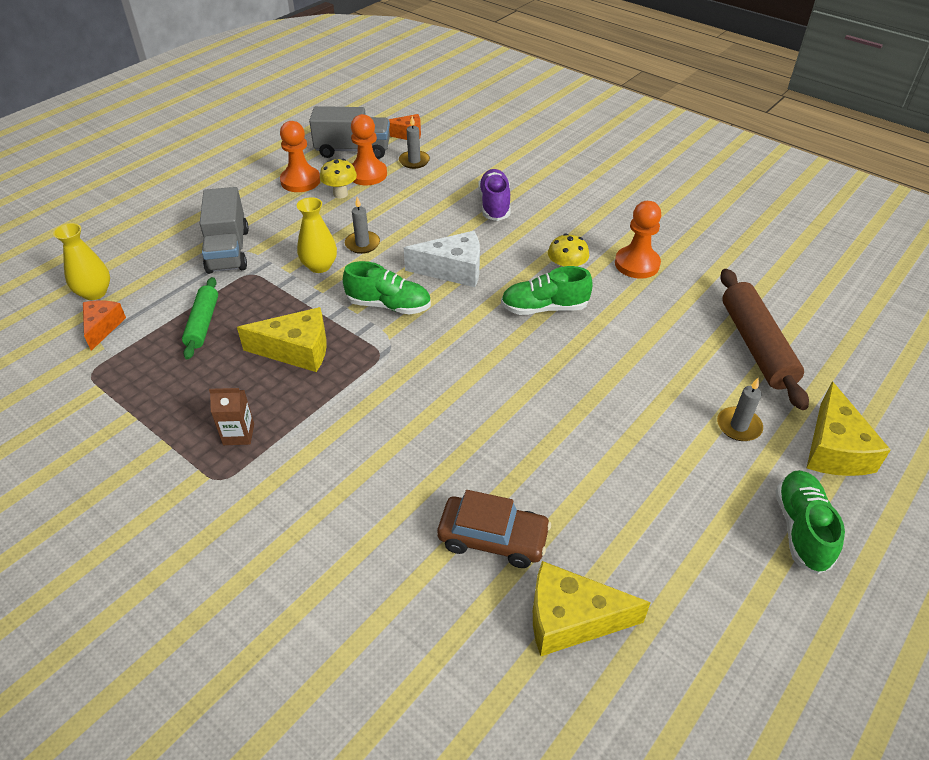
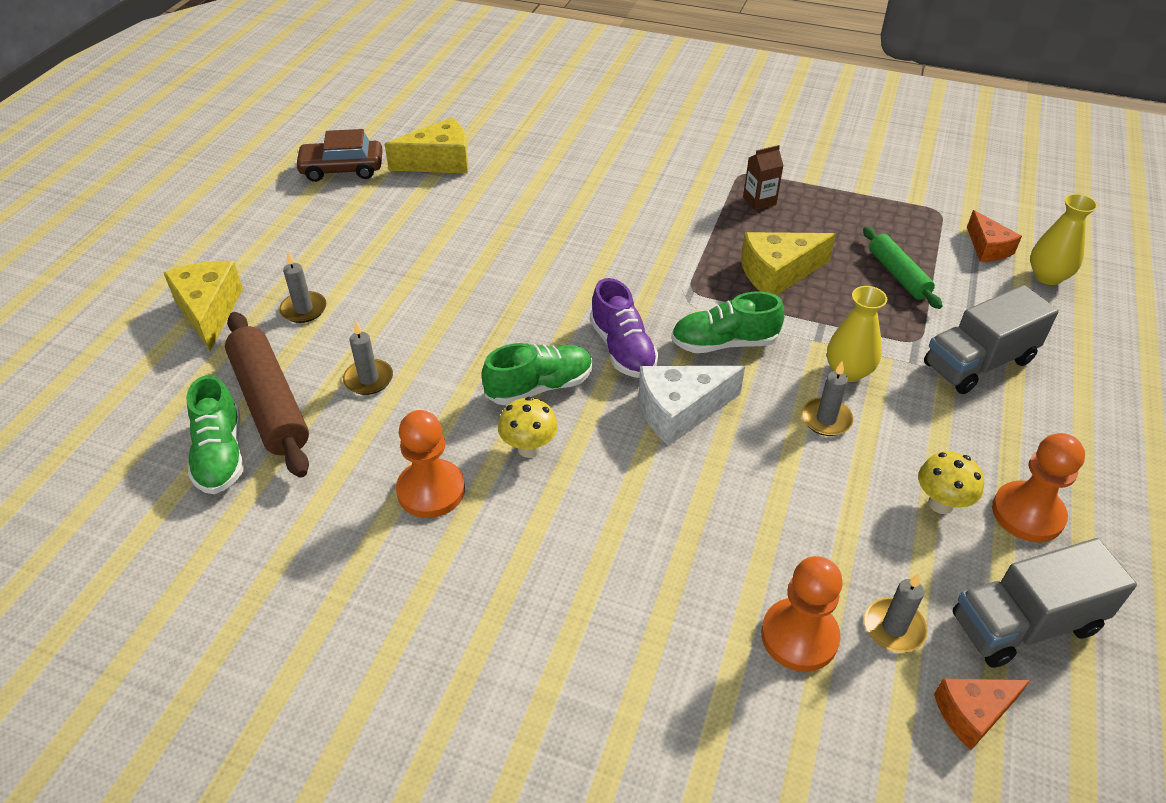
camera: 160 degrees right, 0 degrees up
(228, 250) = (978, 363): grey truck -> grey truck turned 90 degrees counterclockwise
(367, 174) = (941, 564): orange pawn -> orange pawn (799, 636)
(493, 538) = (510, 187): brown car -> brown car (342, 169)
(494, 205) = (689, 553): purple shoe -> purple shoe (622, 349)
(677, 345) = (368, 379): none -> grey candle
(801, 529) = (259, 244): green shoe -> green shoe (221, 455)

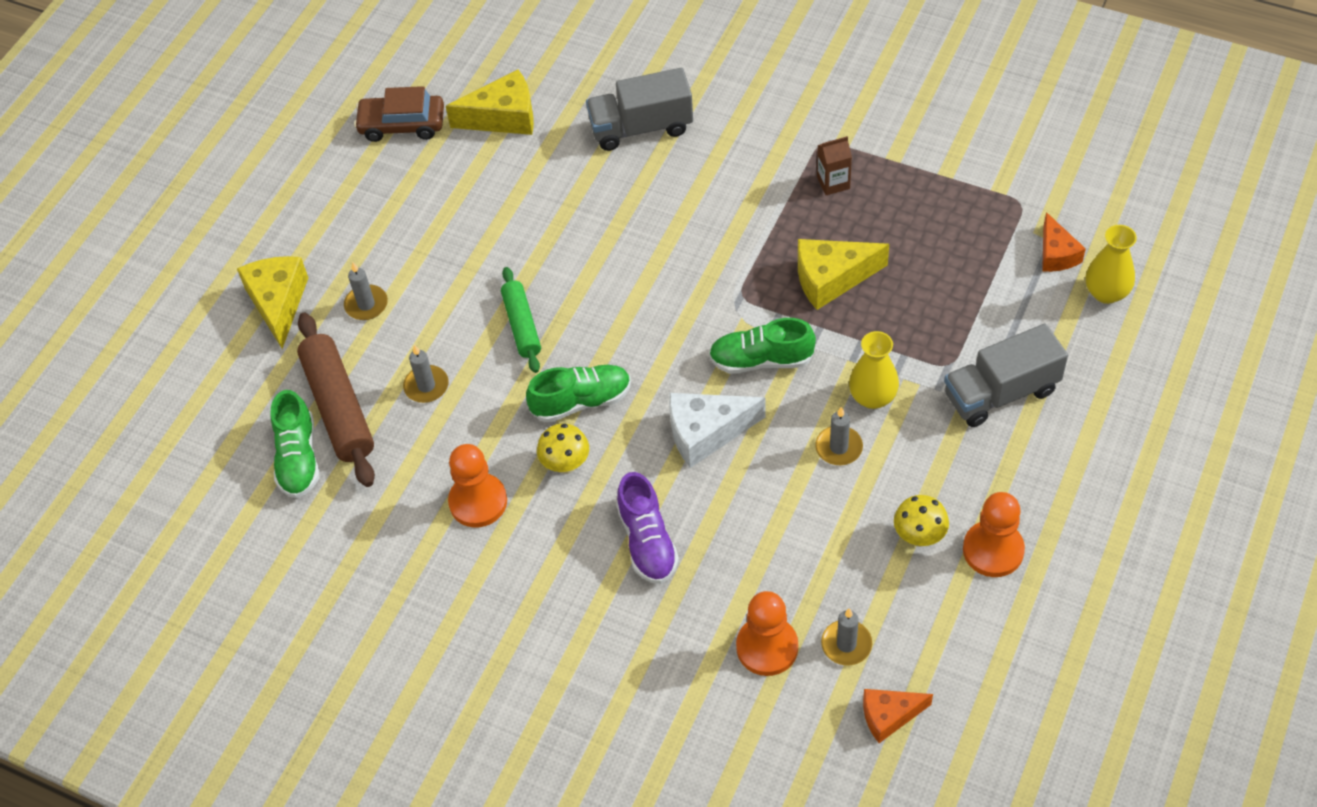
camera: 10 degrees right, 10 degrees up
(622, 349) = (663, 363): purple shoe -> purple shoe (647, 541)
(898, 275) = (953, 285): green rolling pin -> green rolling pin (522, 325)
(1025, 624) = (956, 647): grey truck -> grey truck (641, 128)

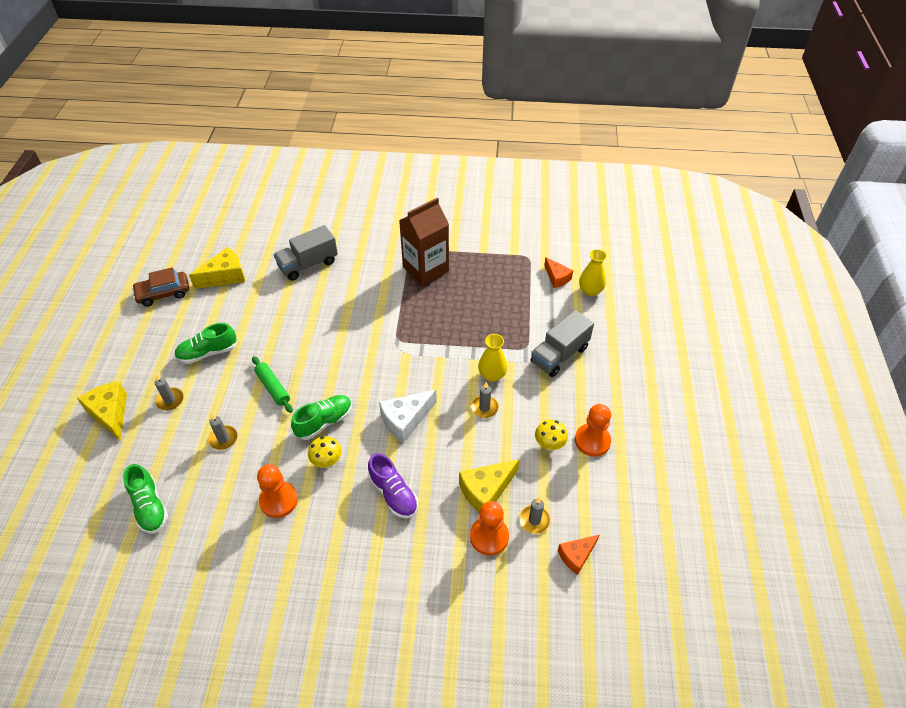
camera: 25 degrees left, 5 degrees down
(339, 407) = (169, 467): brown rolling pin -> none
(761, 360) = (422, 371): green shoe -> green shoe (208, 353)
(831, 278) = (444, 318): yellow cheese -> yellow cheese (486, 490)
(833, 183) = (425, 269): brown carton -> brown carton, size x2.28

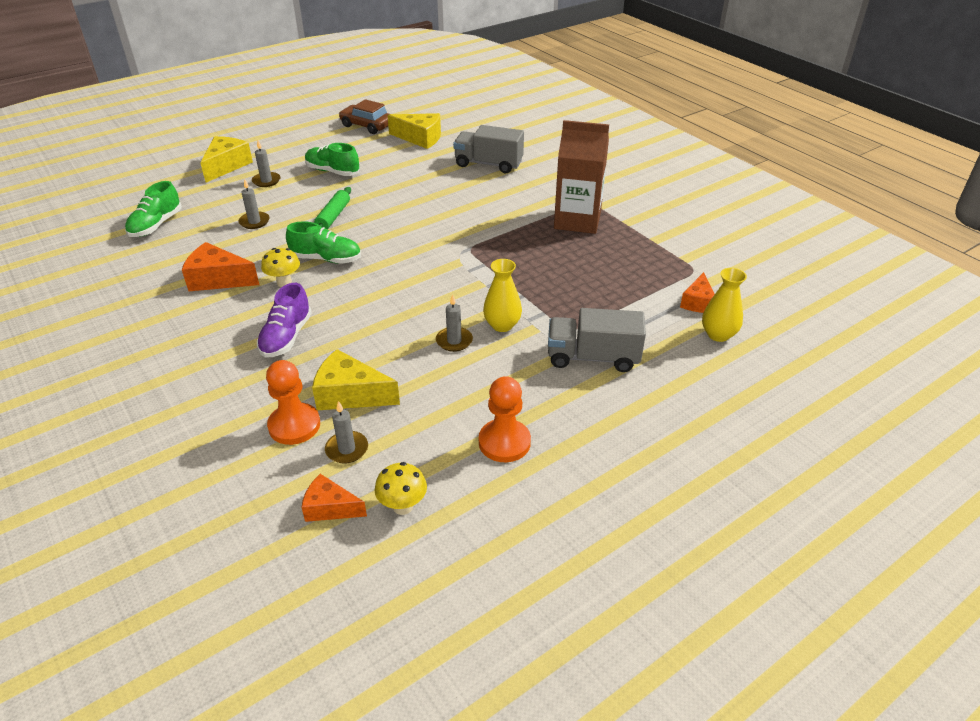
camera: 50 degrees right, 10 degrees down
(278, 500) = (218, 279): orange pawn -> orange cheese
(405, 420) = (380, 301): white cheese -> none
(549, 445) = (459, 411): yellow mushroom -> yellow mushroom (403, 506)

